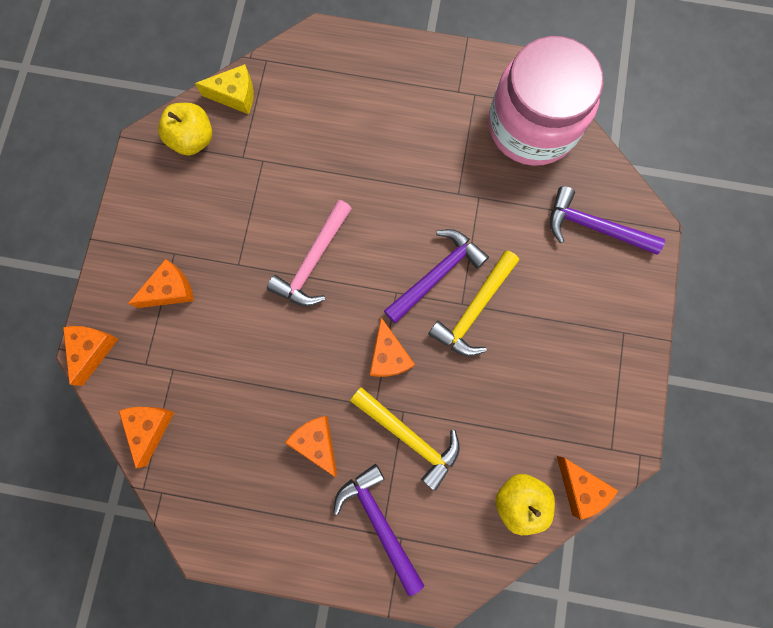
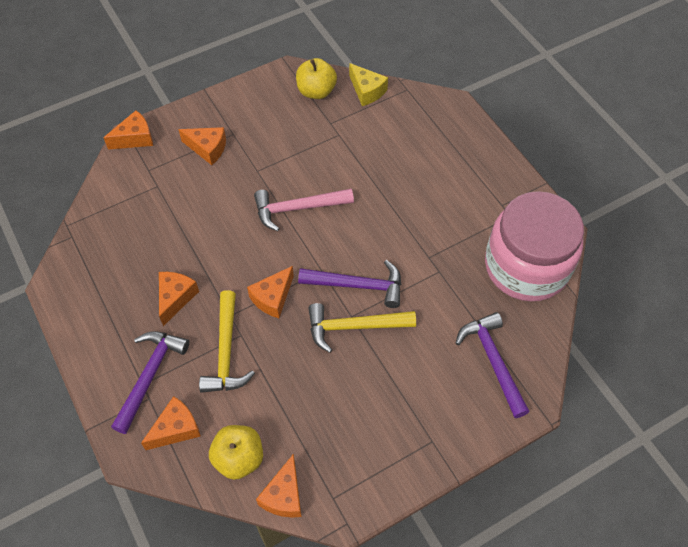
camera: 50 degrees right, 20 degrees down
(150, 427) = (109, 201): orange cheese -> orange cheese (176, 429)

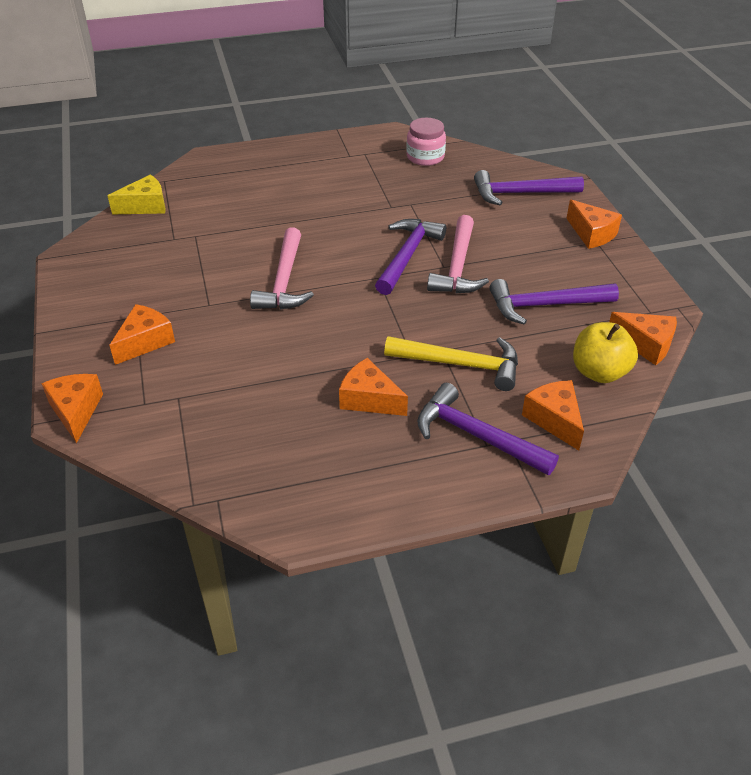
camera: 75 degrees left, 15 degrees down
(272, 298) = (400, 318): orange cheese -> orange cheese (592, 234)
(316, 91) = (117, 241): yellow apple -> none
(318, 405) = (545, 305): none -> purple hammer
(354, 327) = (458, 266): yellow hammer -> pink hammer
(526, 266) = (425, 157): pink jar -> pink jar, size x0.45

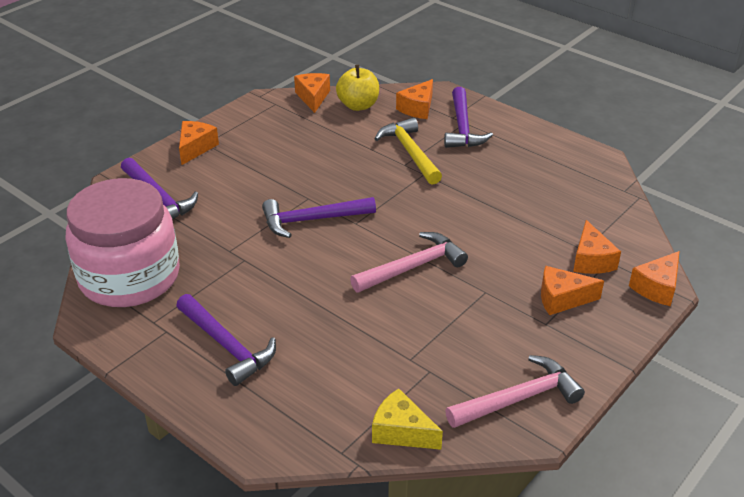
camera: 125 degrees left, 5 degrees down
(369, 399) = (483, 173): orange cheese -> orange cheese (591, 260)
(425, 157) = (130, 277): pink jar -> pink jar, size x2.21
(458, 266) = (301, 191): pink hammer -> pink hammer (518, 398)
(545, 305) = (310, 141): purple hammer -> purple hammer (227, 345)

